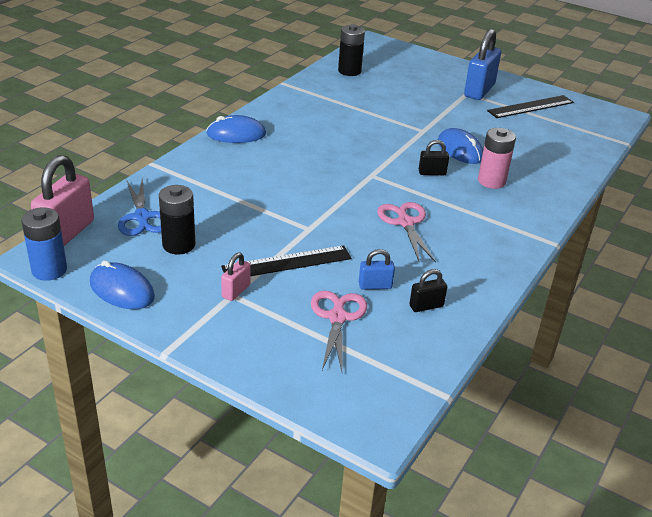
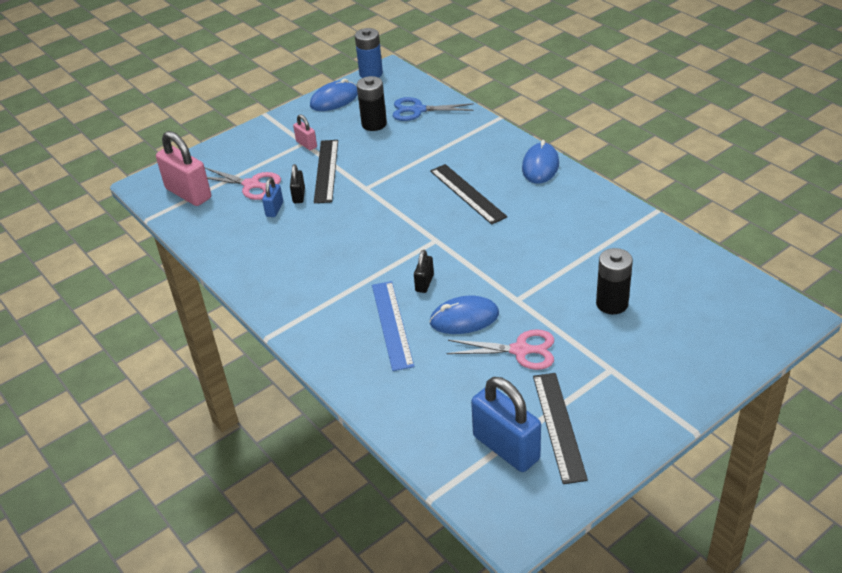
camera: 115 degrees right, 5 degrees up
(67, 233) = (411, 79): pink padlock -> pink padlock (188, 193)
(294, 166) = (467, 193): none -> black ruler
(349, 71) = (687, 270): black battery -> black battery (612, 303)
(405, 222) = (348, 244): pink scissors -> pink scissors (521, 350)
(426, 306) = (236, 230): black padlock -> black padlock (299, 195)
(479, 90) = (616, 384): blue padlock -> blue padlock (506, 447)
(491, 181) = (392, 324): pink battery -> blue ruler

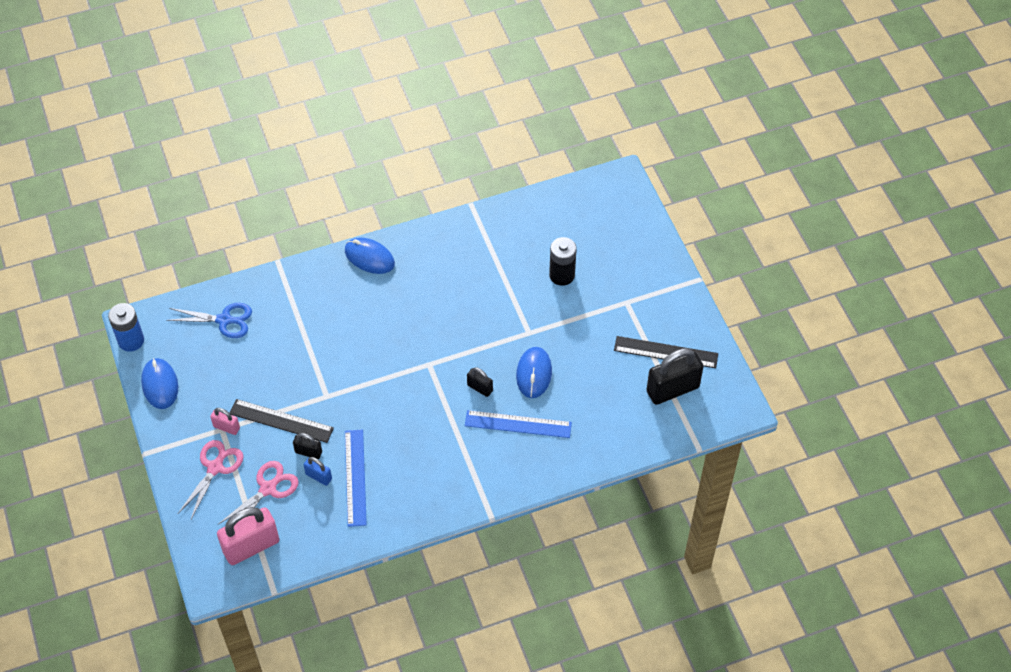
camera: 75 degrees left, 15 degrees up
(282, 231) = (355, 477): none -> blue ruler
(306, 144) = (226, 427): pink padlock -> pink padlock turned 45 degrees clockwise
(374, 124) = (226, 362): black battery -> none
(417, 110) = (224, 320): blue scissors -> blue scissors turned 105 degrees counterclockwise
(467, 193) = (378, 322): black ruler -> none
(506, 447) = (672, 389): blue padlock -> black padlock
(521, 350) = (584, 349): pink scissors -> pink scissors (215, 467)

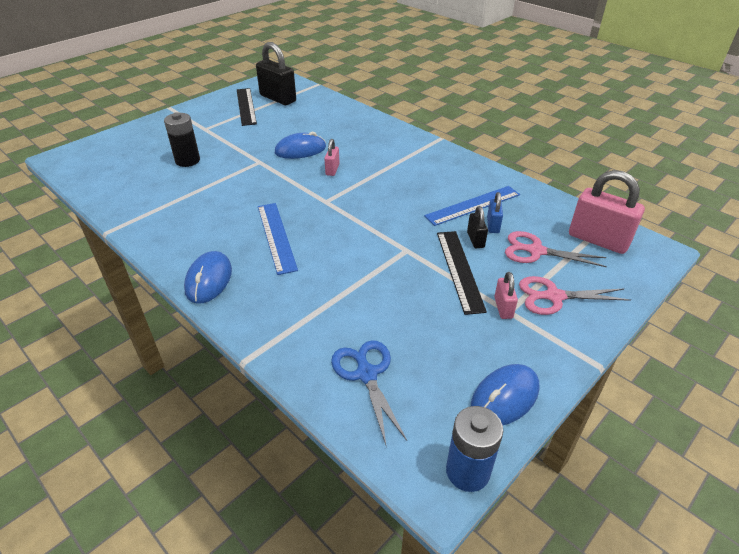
camera: 115 degrees left, 15 degrees down
(480, 388) = (332, 170): black padlock -> pink padlock
(518, 424) = (353, 145): blue ruler -> blue ruler (276, 236)

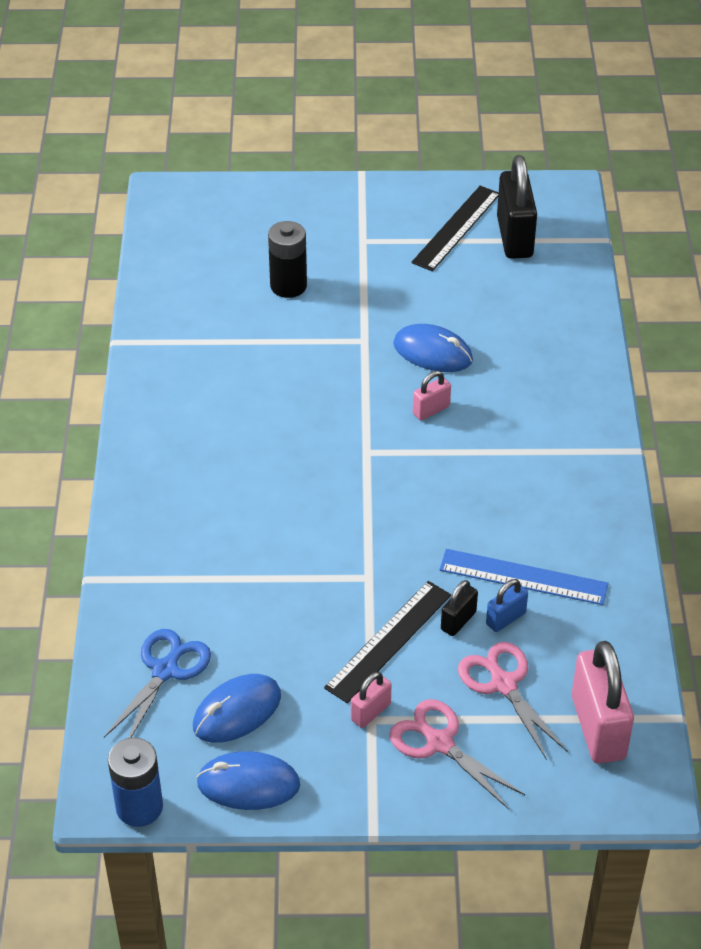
camera: 45 degrees right, 5 degrees up
(208, 280) = (145, 470): blue mouse -> blue mouse (237, 711)
(276, 236) = (261, 463): blue ruler -> none

